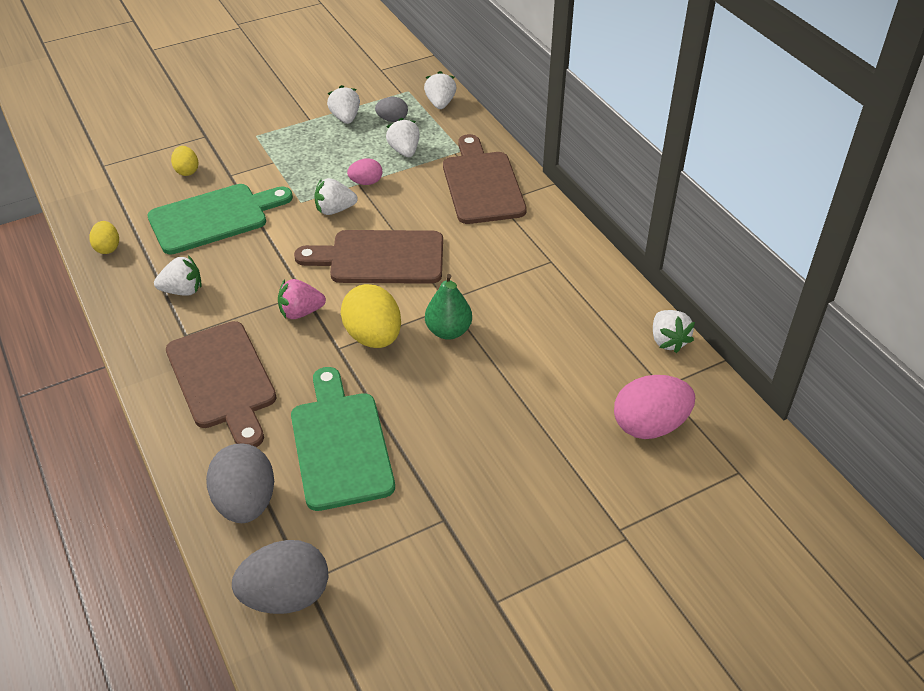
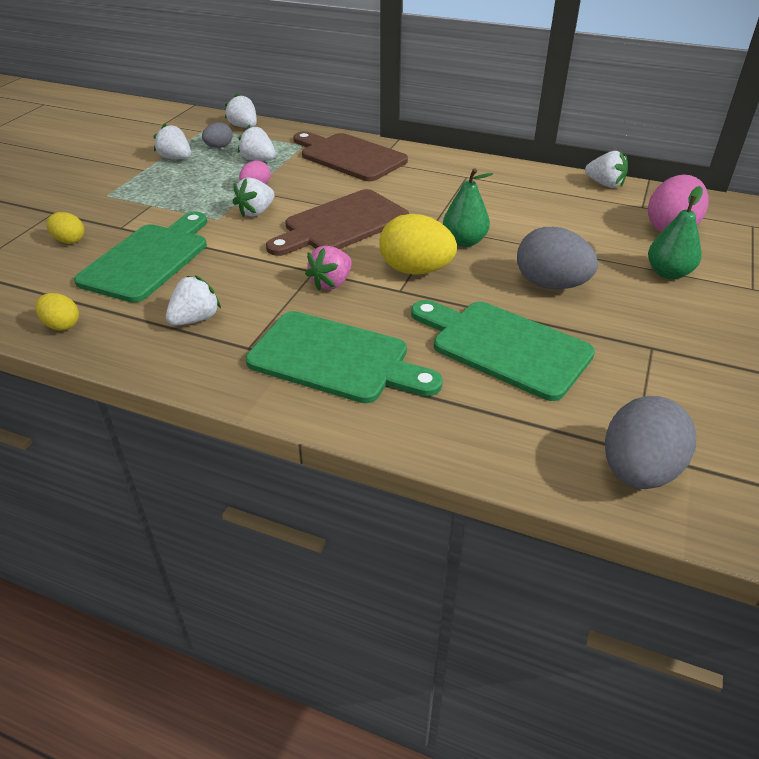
camera: 40 degrees left, 5 degrees down
(223, 379) = (335, 359): brown cutting board -> green cutting board
(245, 502) = (497, 430): grey egg -> grey egg (550, 285)
(569, 467) = (668, 273): none -> green pear

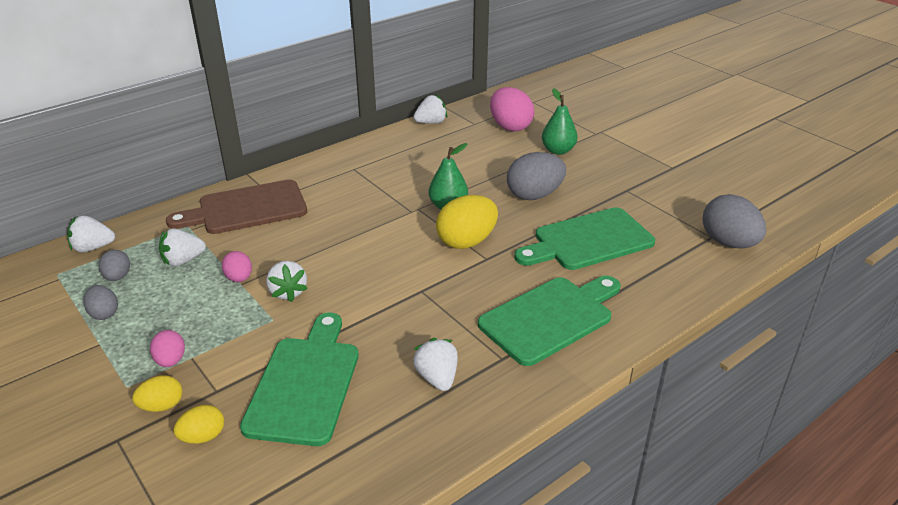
camera: 60 degrees left, 5 degrees down
(62, 325) = (373, 472): yellow egg -> yellow egg (162, 406)
(142, 199) = (171, 361): none -> pink egg
(148, 259) = (305, 384): green cutting board -> green cutting board turned 45 degrees clockwise
(176, 158) = (104, 313): white strawberry -> grey egg
(331, 283) = (448, 287): pink strawberry -> none
(342, 224) = (362, 252): brown cutting board -> none

